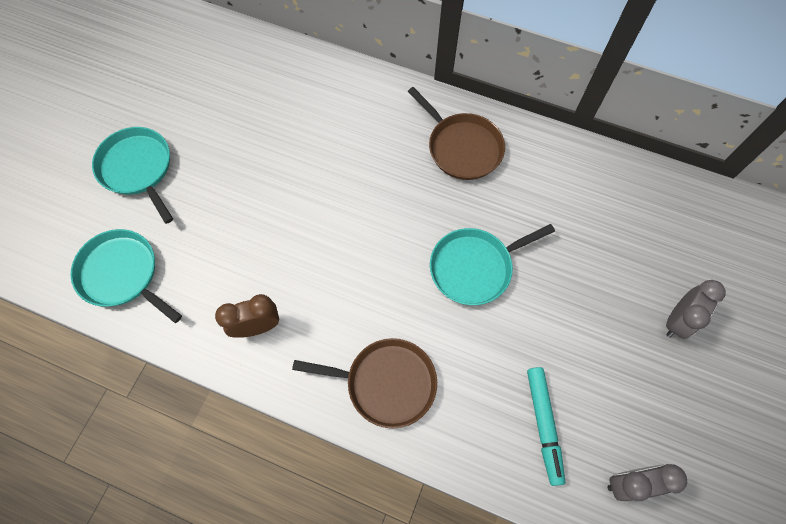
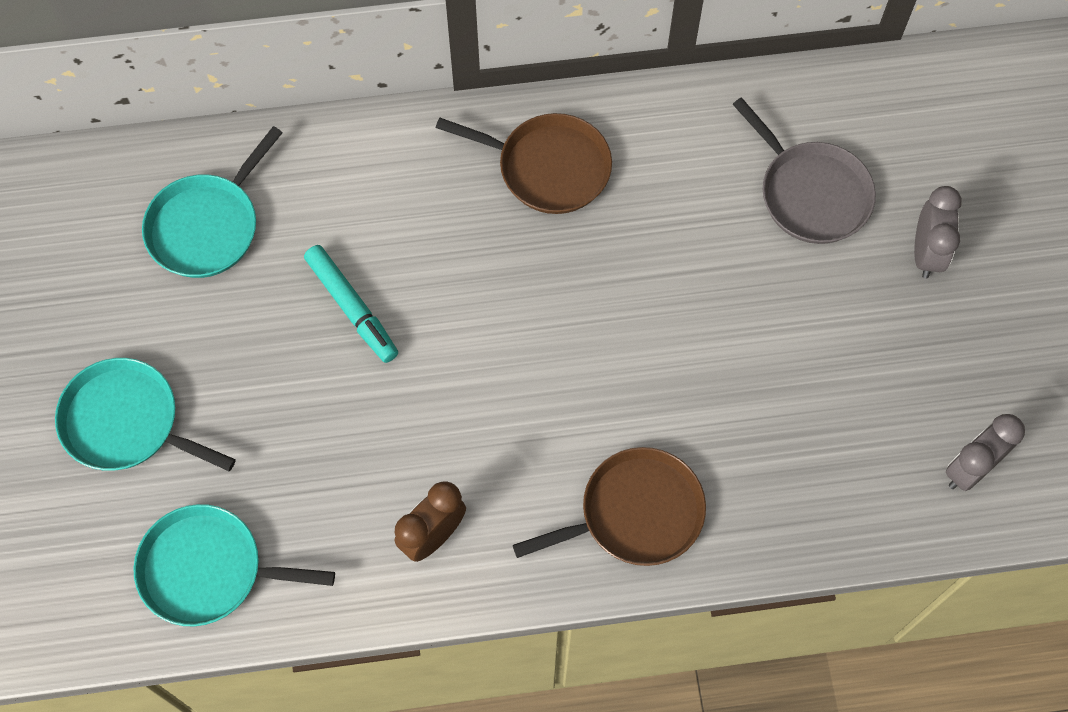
camera: 30 degrees left, 0 degrees up
(474, 267) = (656, 316): turquoise pan -> turquoise pan (207, 226)
(543, 425) = (843, 458): turquoise marker -> turquoise marker (352, 308)
(619, 243) = (810, 193): none -> grey pan

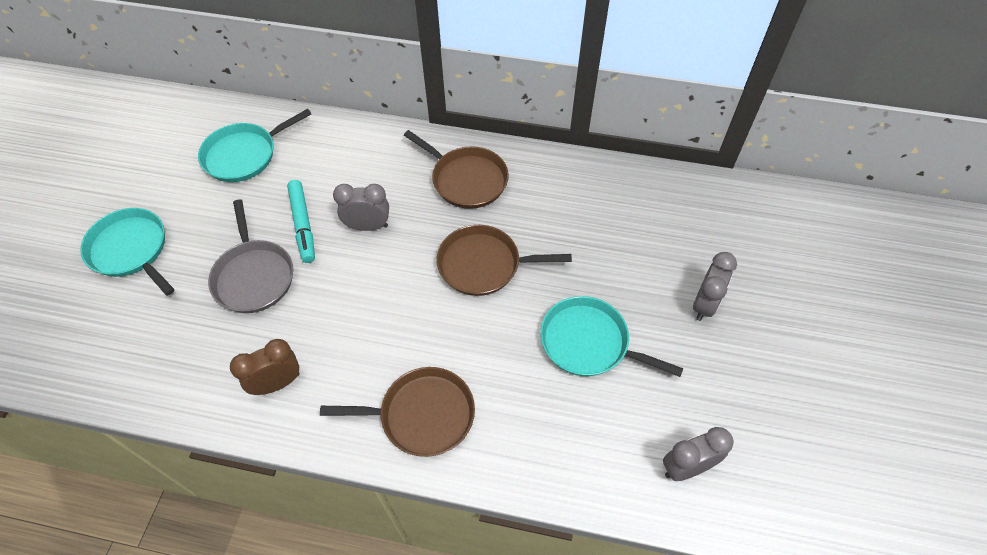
camera: 20 degrees right, 10 degrees down
(208, 569) = (124, 356): turquoise pan -> turquoise pan (589, 342)
(444, 281) = (368, 226): none -> grey clock
(626, 288) = (484, 265): none -> brown pan
(810, 193) = (635, 242): grey pan -> grey pan (253, 276)

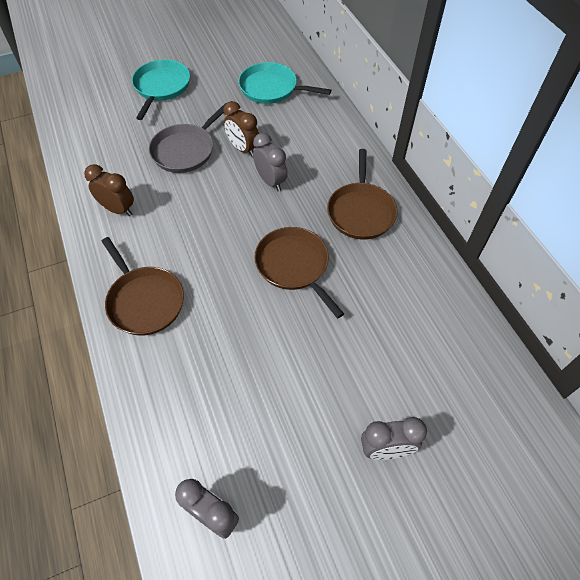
camera: 55 degrees right, 0 degrees up
(303, 225) = (243, 149): turquoise marker -> brown clock
(589, 342) = (279, 376): turquoise pan -> none

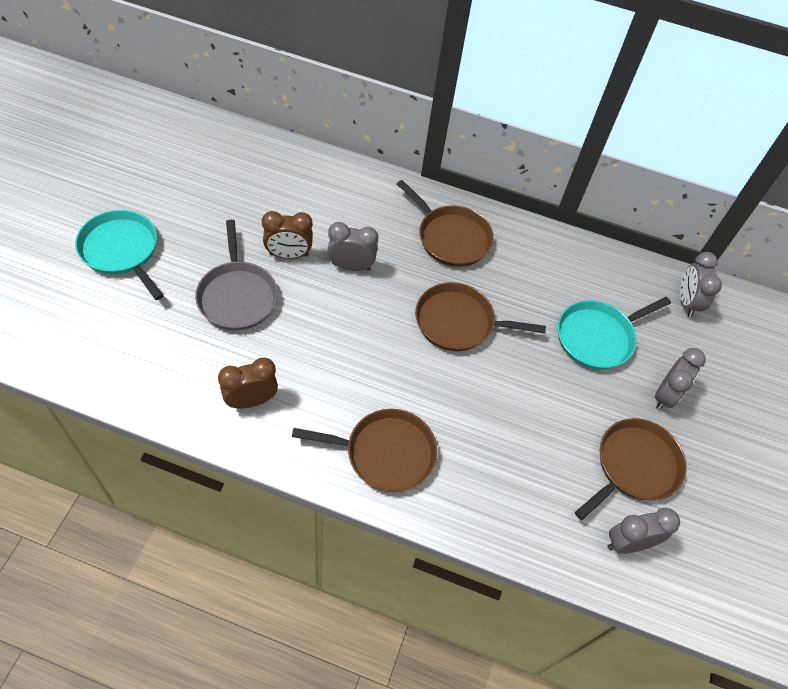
camera: 55 degrees left, 0 degrees up
(271, 88) = (238, 177): turquoise pan -> turquoise pan (598, 337)
(290, 471) = (634, 466): none -> brown pan
(503, 402) = (687, 302): none -> grey clock

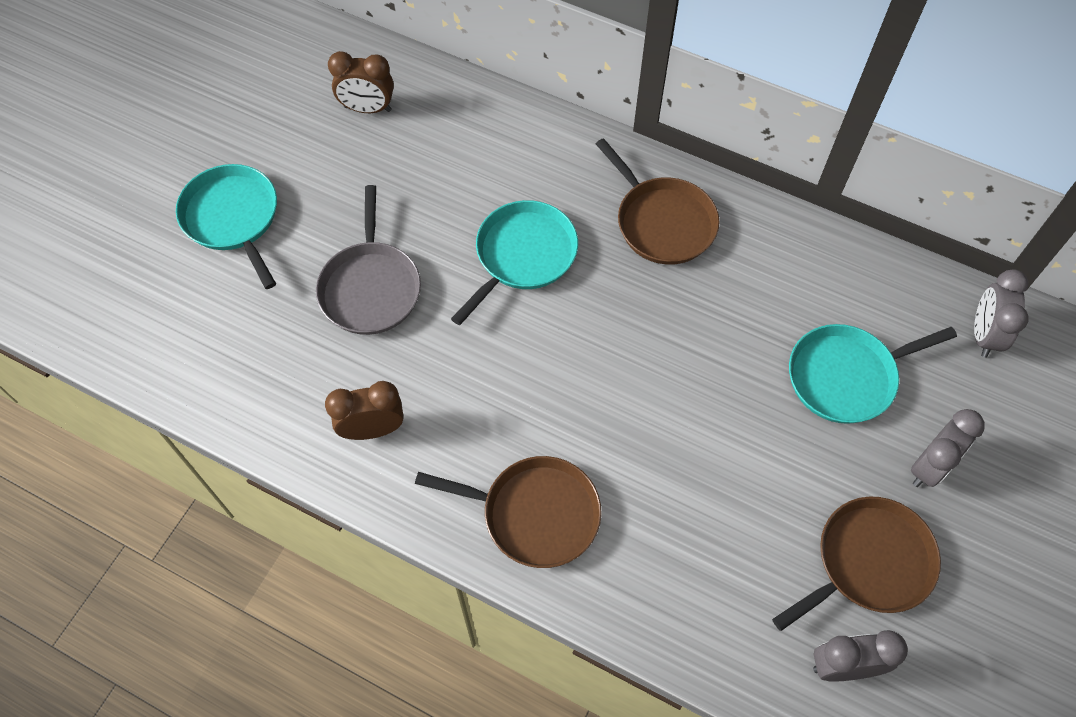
camera: 15 degrees right, 5 degrees up
(289, 254) = (443, 235): brown clock -> brown clock (367, 108)
(351, 266) = (522, 256): grey clock -> turquoise pan
(459, 322) = (656, 342): brown pan -> none

